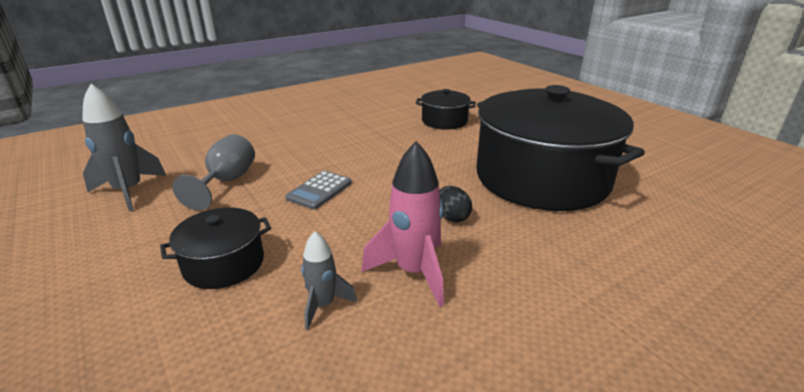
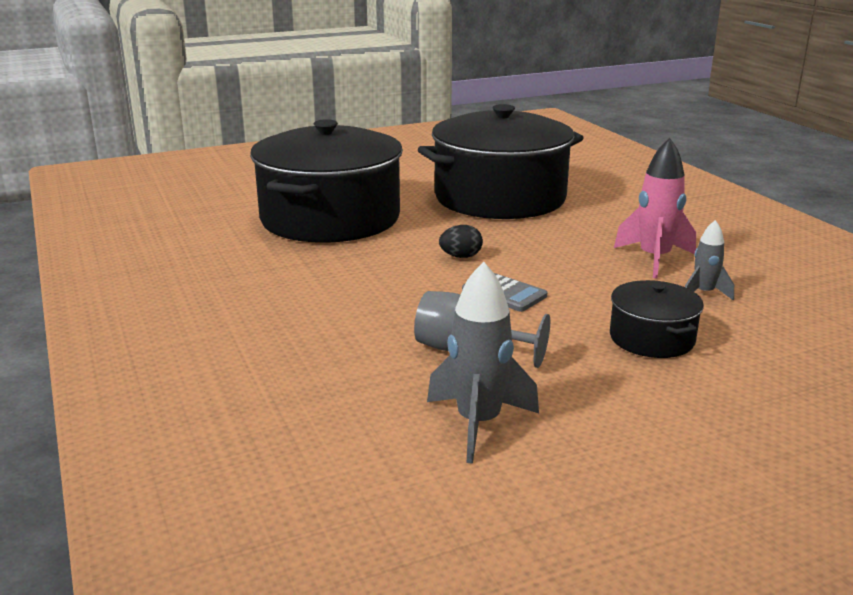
camera: 80 degrees left, 5 degrees down
(444, 121) = (330, 218): black pot -> black pot, size x2.23
(452, 217) = (568, 238): black egg -> black egg (461, 257)

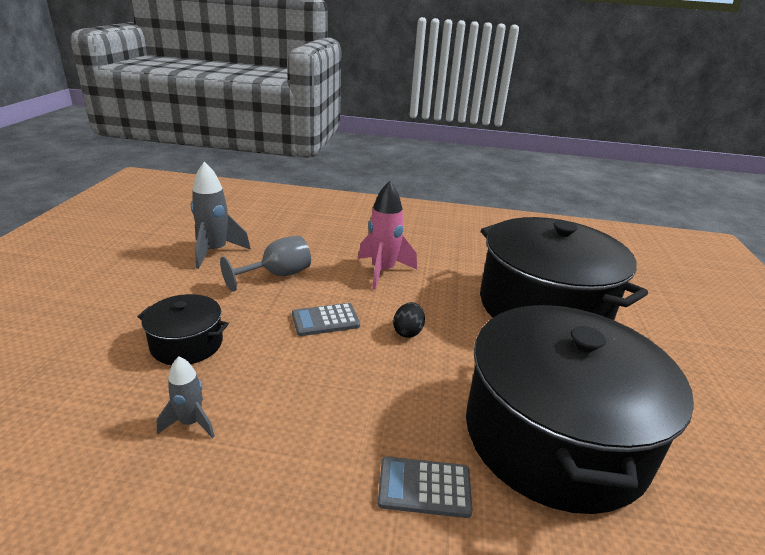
camera: 120 degrees right, 5 degrees up
(603, 218) = (424, 487): none -> grey calculator
(654, 259) = (284, 444): pink rocket -> pink rocket (383, 271)

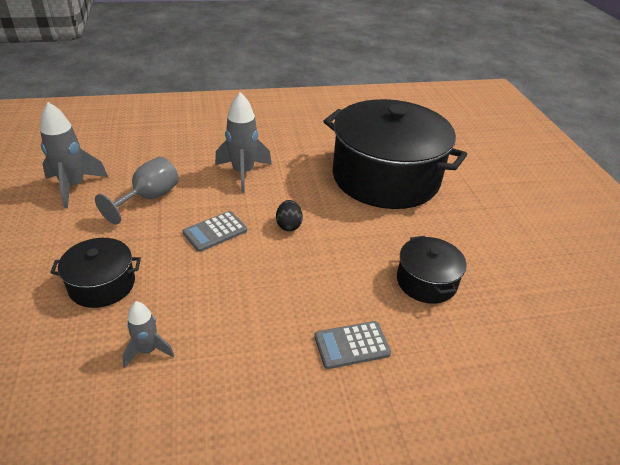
camera: 20 degrees left, 10 degrees up
(383, 271) = (243, 173): pink rocket -> grey rocket
(554, 436) = (426, 281): black pot -> black pot, size x0.45

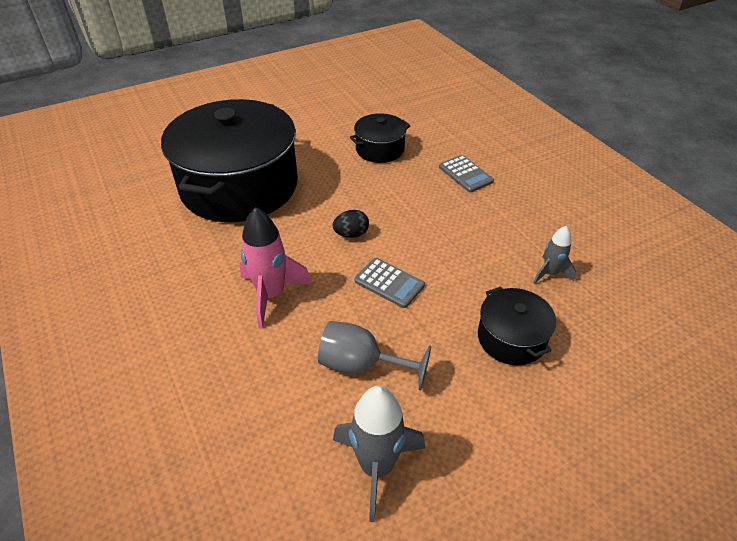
camera: 105 degrees left, 5 degrees up
(243, 173) = (271, 295): grey rocket -> pink rocket

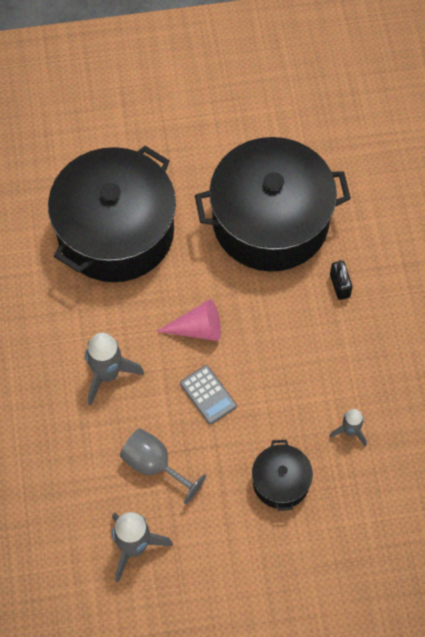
camera: 20 degrees right, 20 degrees up
(271, 295) = (107, 374): pink rocket -> grey rocket
(351, 234) = (197, 329): black egg -> pink cone
(380, 149) = (270, 221): black pot -> black pot, size x2.23
(465, 174) = (340, 286): grey calculator -> black padlock

